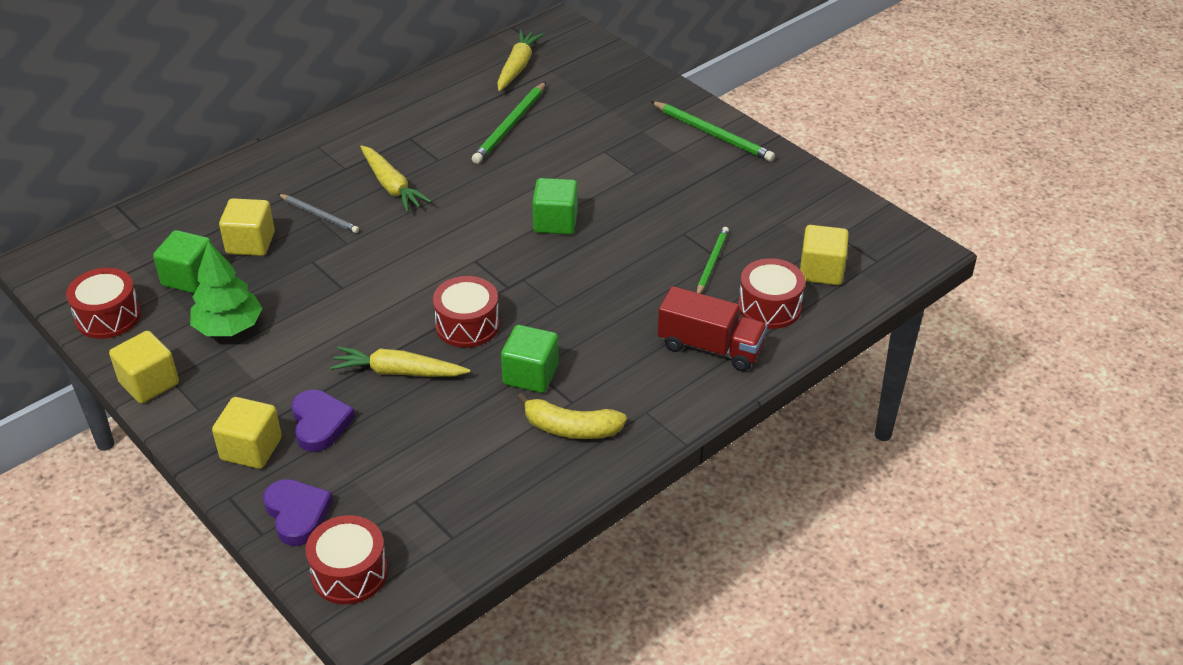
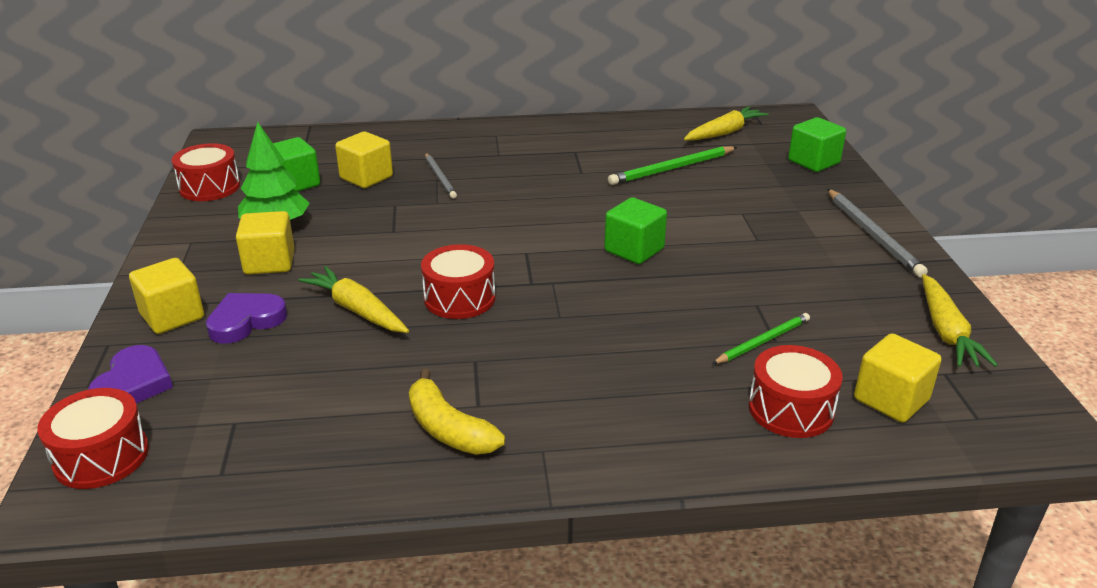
camera: 35 degrees right, 10 degrees down
(149, 383) = (173, 239): yellow cube -> yellow cube (269, 262)
(320, 423) = (246, 321): purple heart -> purple heart turned 150 degrees counterclockwise
(391, 186) = (520, 177): yellow carrot -> yellow carrot (946, 331)
(530, 375) = (467, 363): green cube -> green cube (813, 162)
(710, 347) = (680, 420): red truck -> none
(712, 134) = (873, 235): green pencil -> grey pencil

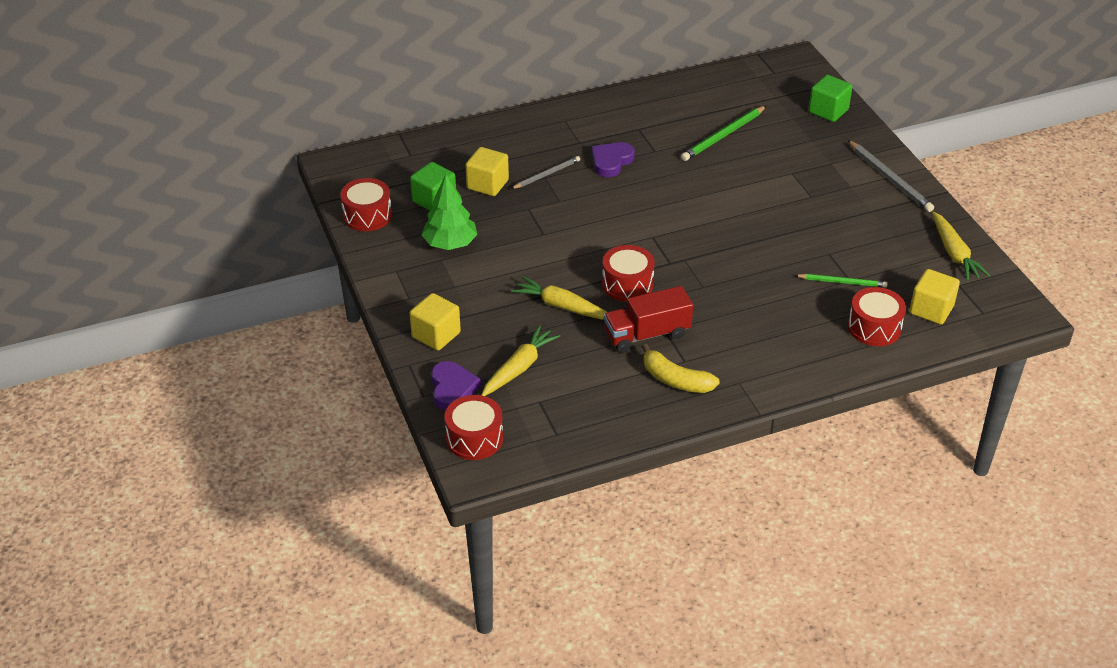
camera: 15 degrees left, 10 degrees up
(246, 321) = (491, 329): purple heart -> purple heart (611, 162)
(269, 262) = (471, 278): yellow cube -> none
(440, 177) = (546, 174): grey pencil -> grey pencil turned 90 degrees counterclockwise
(446, 361) = (647, 334): none -> red truck
(634, 250) = (728, 221): green cube -> none
(724, 133) = (749, 88): yellow carrot -> yellow carrot (519, 368)
(762, 341) = (842, 282): green pencil -> green pencil turned 60 degrees clockwise

